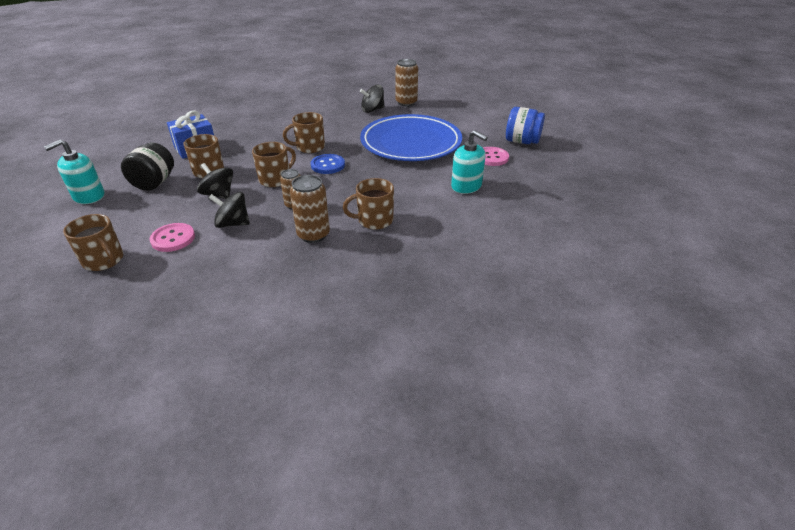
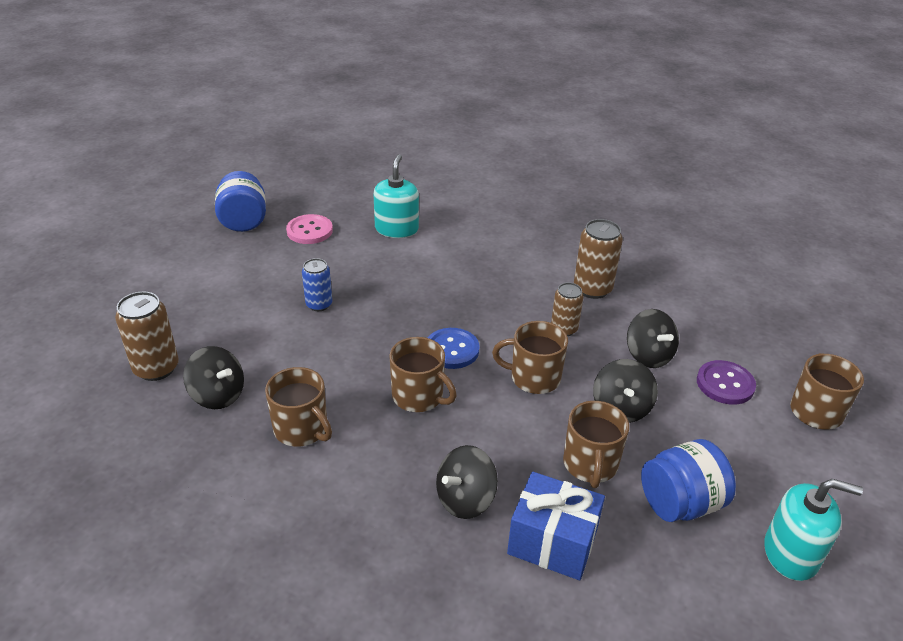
camera: 125 degrees left, 0 degrees up
(154, 183) = (680, 503): black jar -> blue jar
(173, 238) = (725, 384): pink button -> purple button
(242, 139) = (465, 499): none -> black spinning top
(374, 220) = (525, 262): brown mug -> brown mug (302, 429)
(411, 143) = (319, 304): blue plate -> blue can

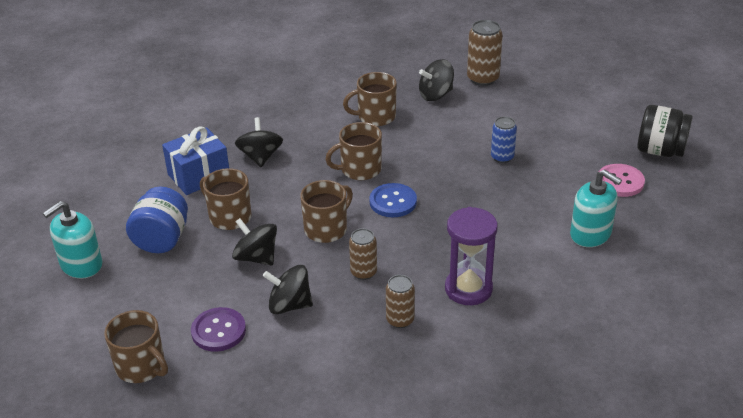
camera: 125 degrees right, 0 degrees up
(243, 221) = (660, 151): blue jar -> black jar
(522, 267) = (468, 289): none -> purple hourglass
(592, 289) = (400, 320): brown can -> brown can, size x0.65

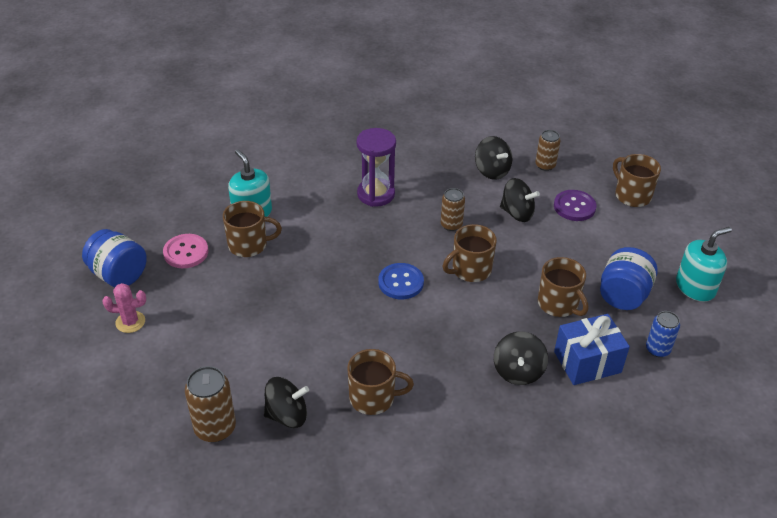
camera: 165 degrees left, 5 degrees up
(256, 257) = (538, 258): black spinning top -> black spinning top (492, 171)
(360, 169) = (418, 327): brown mug -> brown mug (249, 245)
(400, 320) = (437, 185): brown can -> brown can (545, 165)
(502, 157) = (271, 306): blue can -> blue can (657, 349)
(610, 121) = (130, 322): none -> pink cactus
(660, 151) = (119, 275): black jar -> blue jar

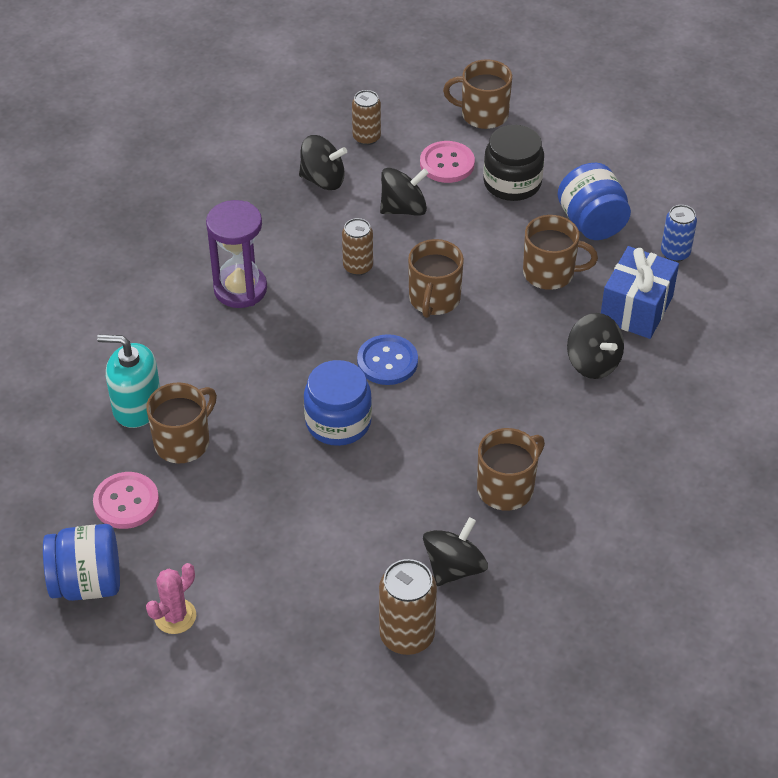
camera: 45 degrees left, 5 degrees up
(333, 293) = (338, 422): none -> blue jar
(574, 207) = (447, 164): purple button -> pink button
(601, 241) = (512, 183): none -> black jar
(695, 287) = (638, 171): turquoise soap dispenser -> none

